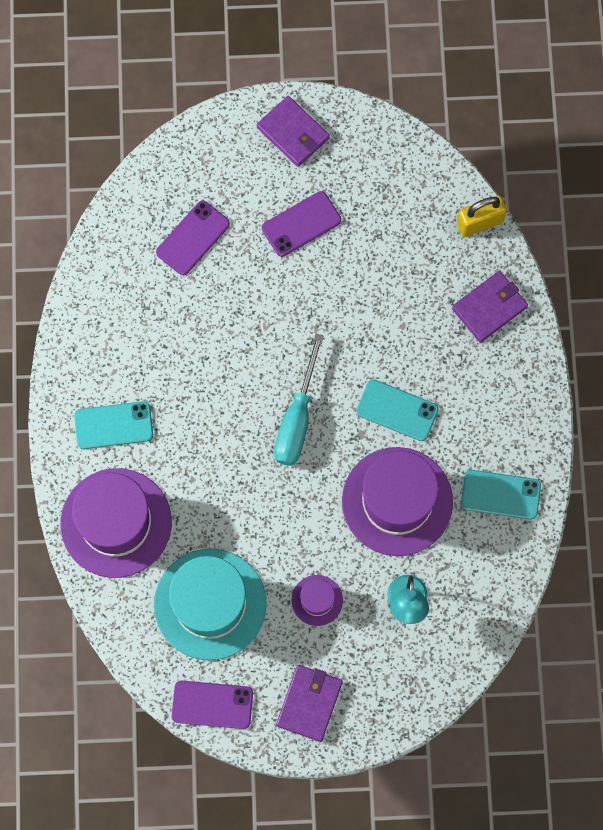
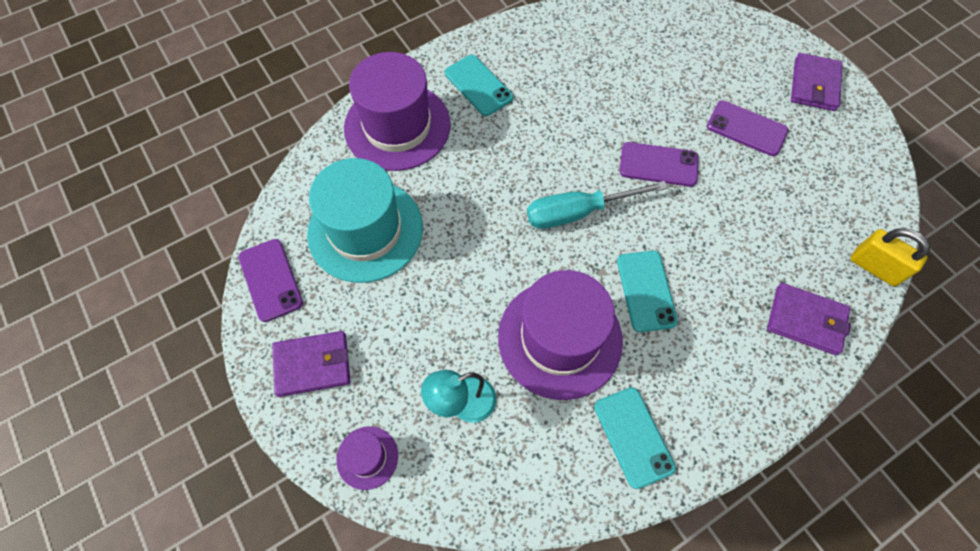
camera: 60 degrees right, 10 degrees down
(193, 238) = (670, 62): purple phone -> purple phone (658, 165)
(317, 600) = (419, 317): purple hat -> purple hat (367, 457)

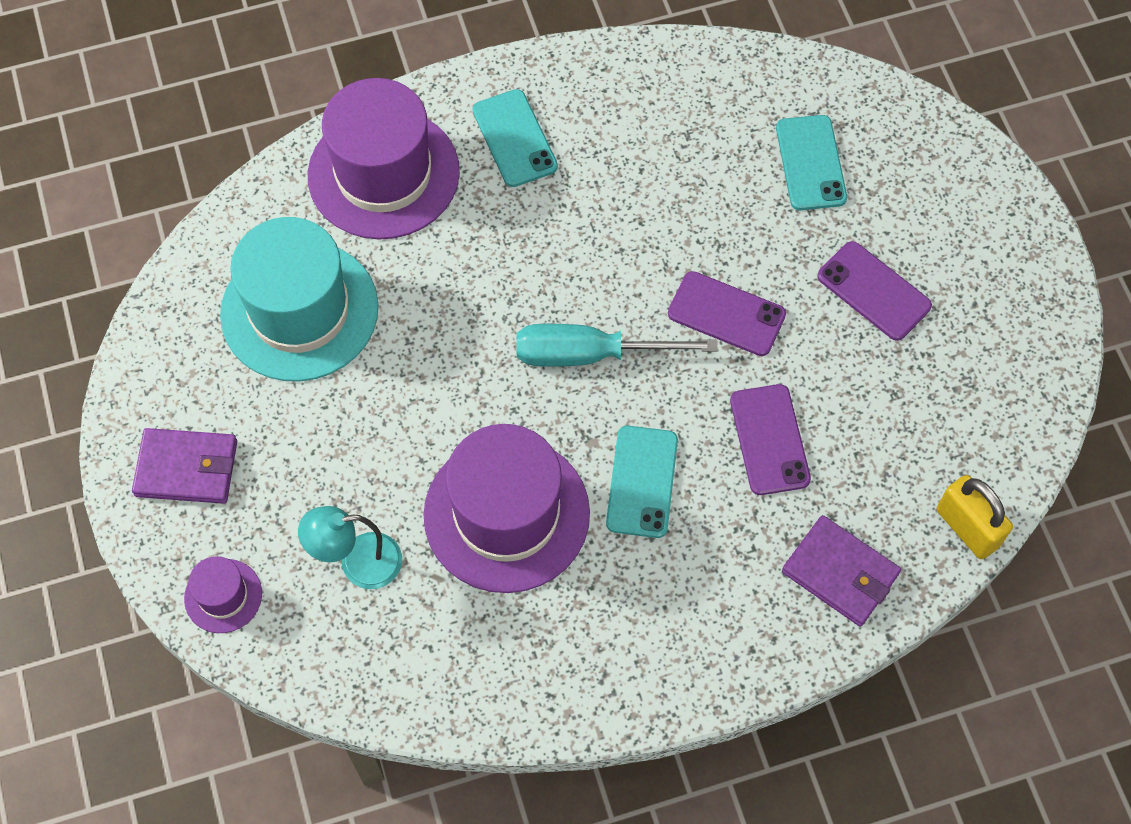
camera: 15 degrees right, 0 degrees up
(270, 280) = (161, 347): purple phone -> purple phone (769, 440)
(633, 437) = (556, 657): turquoise phone -> turquoise phone (810, 163)
(814, 85) = (1003, 249): purple wallet -> none

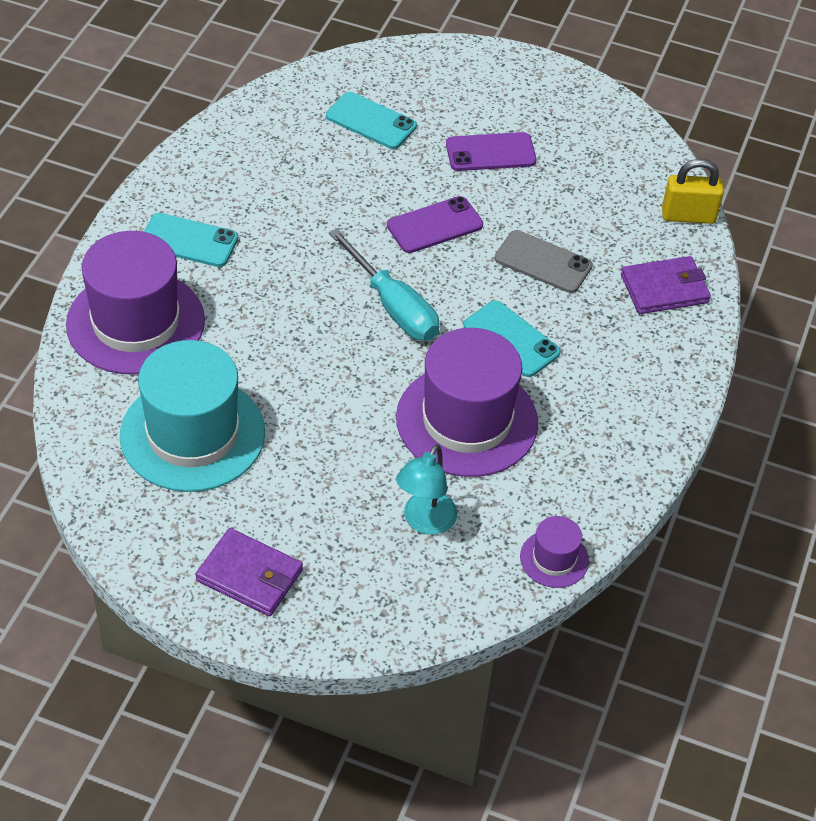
camera: 55 degrees left, 15 degrees down
(187, 468) = (250, 575): purple wallet -> purple wallet turned 75 degrees clockwise
(223, 596) = (374, 615): purple hat -> purple hat (554, 559)
(590, 354) = (393, 306): turquoise screwdriver -> turquoise screwdriver turned 75 degrees counterclockwise
(769, 440) = (543, 262): purple phone -> grey phone

